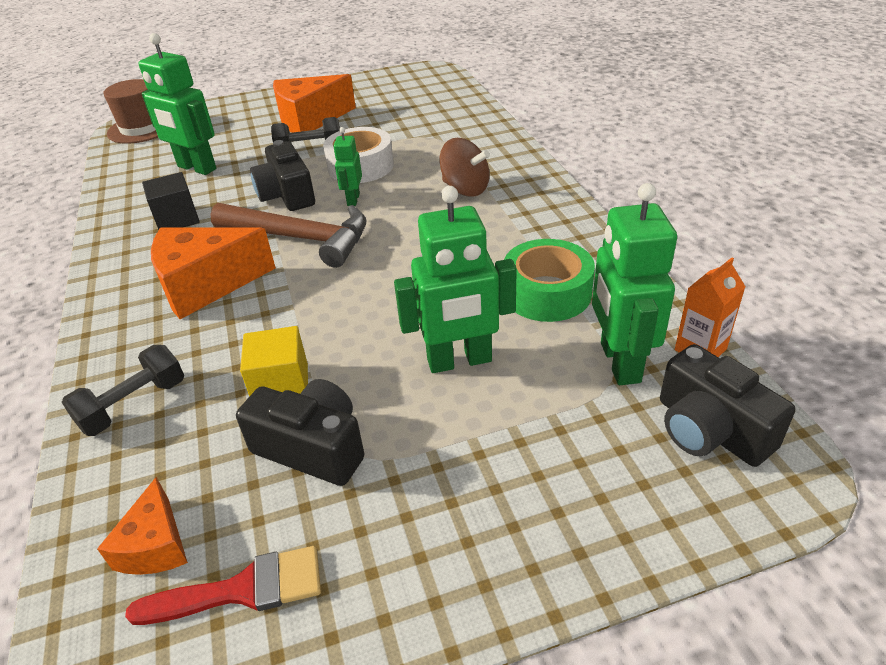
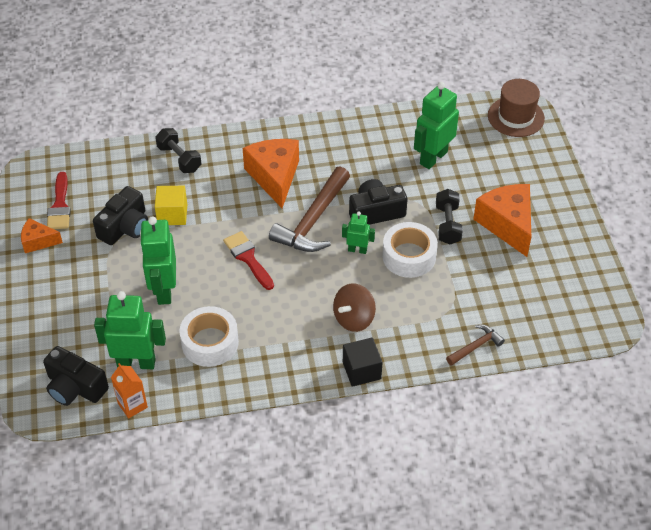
camera: 95 degrees right, 10 degrees up
(155, 545) = (92, 177): orange cheese -> orange cheese (38, 241)
(177, 219) = (358, 155): black cube -> black cube (361, 370)
(376, 284) = (248, 258): none -> red brush
(480, 121) = (475, 346): none -> brown hammer
(547, 293) = (210, 343): green tape -> white tape
(709, 430) = (75, 387): black camera -> black camera turned 120 degrees counterclockwise

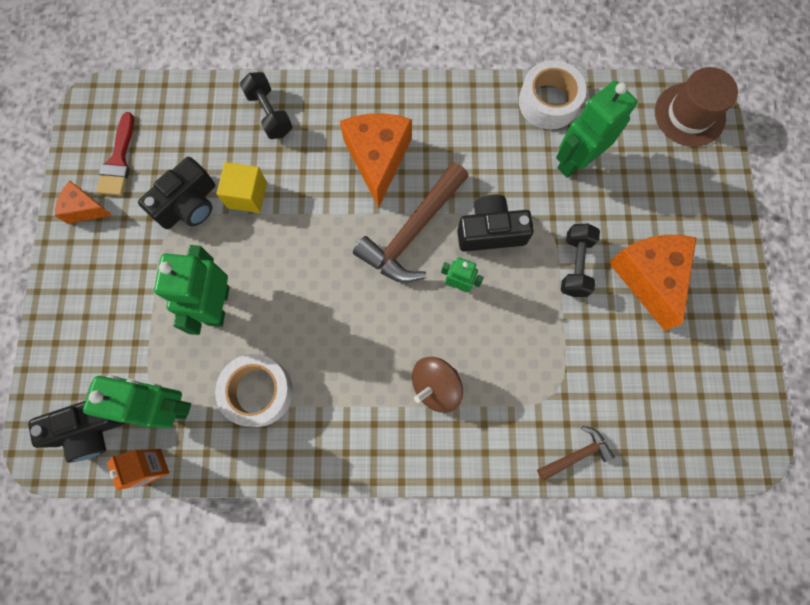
camera: 10 degrees right, 25 degrees up
(75, 387) = (91, 428): black camera -> black camera turned 60 degrees counterclockwise
(248, 258) = (325, 274): red brush -> none
(361, 370) = (431, 465): black cube -> none
(409, 256) = (519, 305): white tape -> white tape (548, 102)

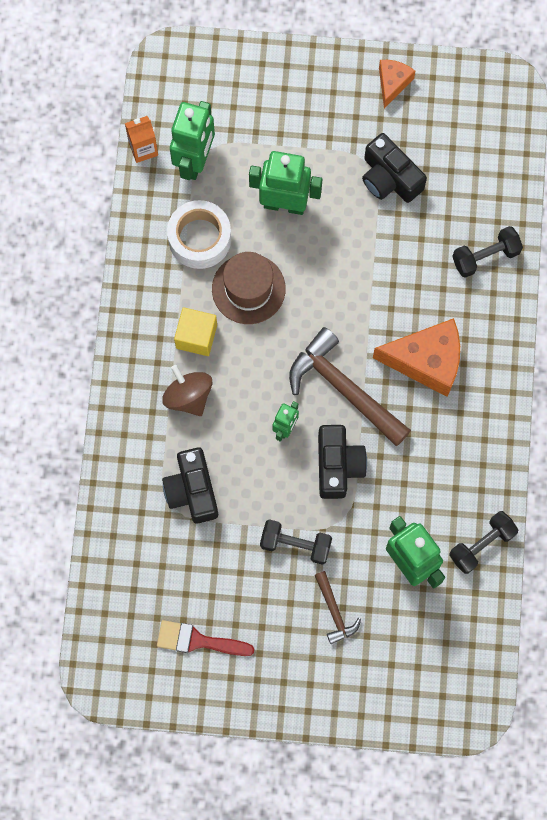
camera: 95 degrees right, 0 degrees up
(91, 428) = (181, 97): black camera -> black camera (192, 490)
(118, 161) = (441, 112): red brush -> red brush (198, 640)
(247, 195) = (395, 233): yellow cube -> yellow cube (196, 336)
(548, 102) = (482, 545): white tape -> black dumbbell
(576, 455) = (113, 516): brown hammer -> brown hammer (334, 611)
(649, 277) = (276, 616): orange cheese -> none
(689, 115) = (457, 696): brown hat -> brown hat (248, 289)

